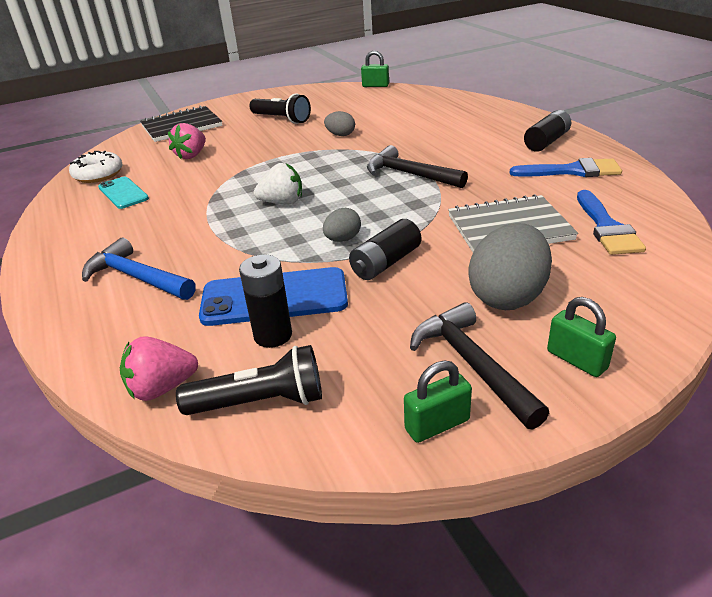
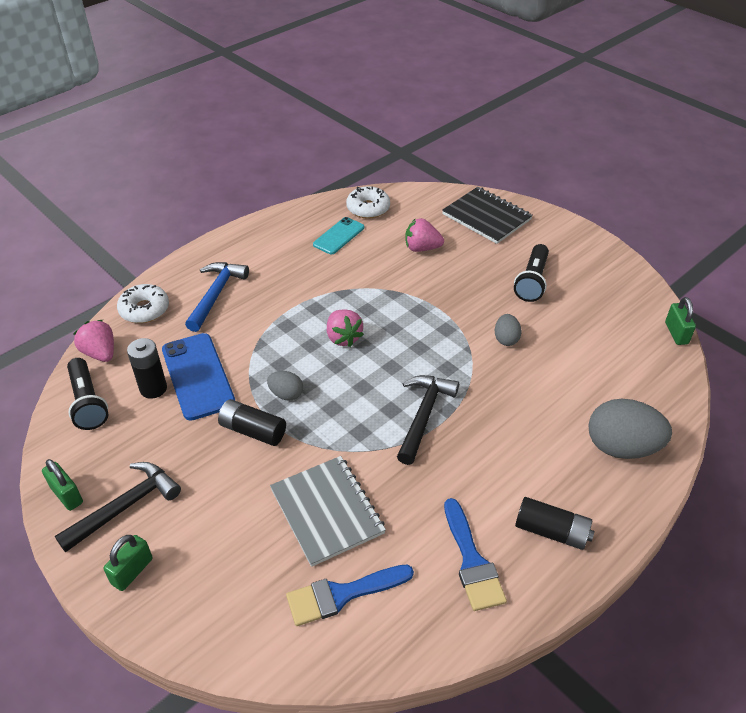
camera: 70 degrees right, 10 degrees up
(106, 340) = (144, 309): none -> white donut
(282, 202) = (343, 338): white strawberry -> pink strawberry
(507, 296) = (211, 520): grey egg -> grey egg (621, 447)

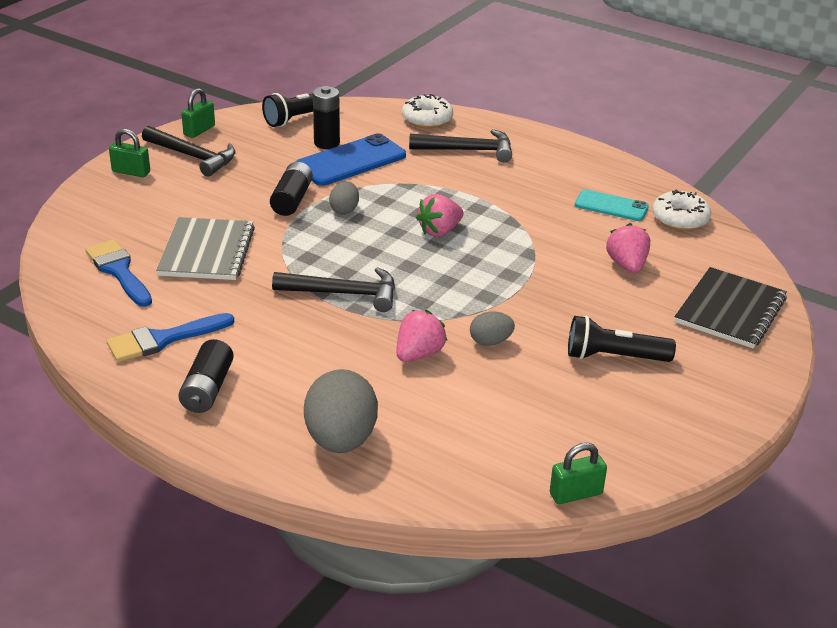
camera: 75 degrees right, 10 degrees down
(100, 353) = (360, 111): pink strawberry -> pink strawberry (419, 354)
(216, 295) = (468, 150): blue hammer -> black hammer
(327, 511) = (207, 252): grey notebook -> grey notebook turned 45 degrees counterclockwise

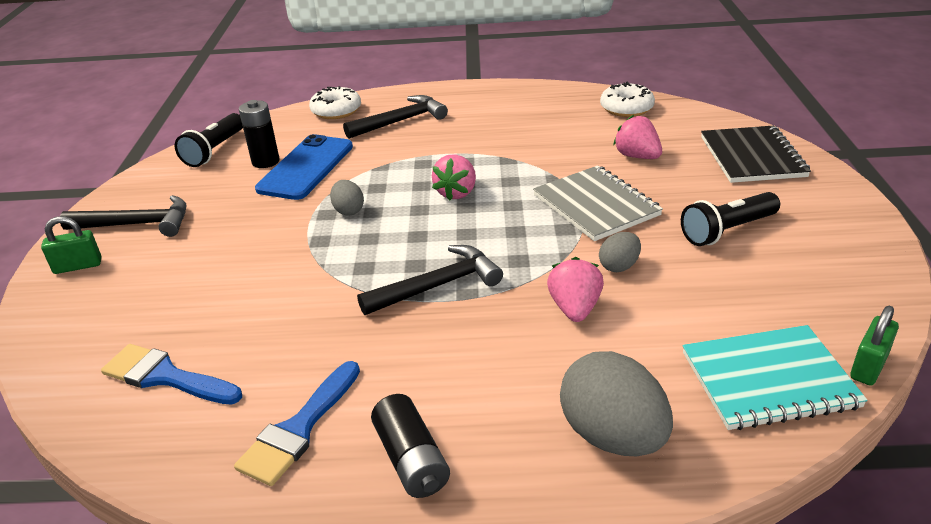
camera: 30 degrees left, 0 degrees up
(199, 130) = (119, 198): green padlock -> none
(207, 252) = (249, 309): grey notebook -> grey notebook (596, 205)
(292, 200) = (286, 222): black battery -> none
(490, 464) = (768, 380): none -> turquoise notebook
(611, 206) = (566, 119): turquoise phone -> none

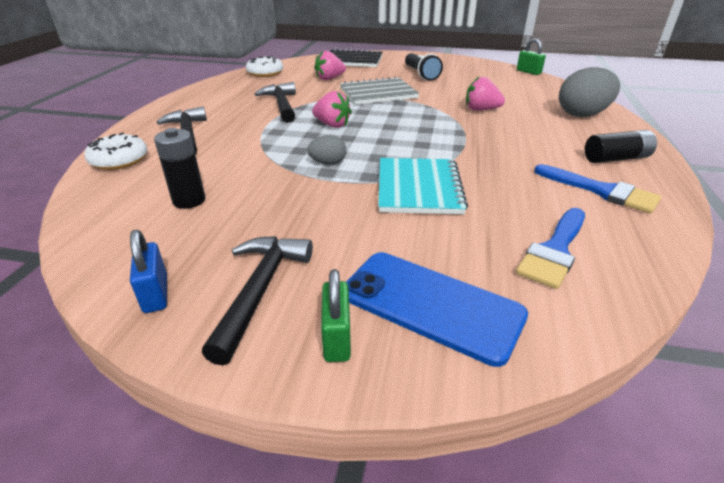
camera: 80 degrees left, 0 degrees up
(141, 187) = (155, 293): none -> blue padlock
(215, 151) = (117, 234): black flashlight -> none
(306, 167) = (228, 179): blue phone -> blue phone (431, 304)
(437, 286) = (449, 140): black hammer -> black hammer (281, 105)
(619, 266) = (444, 96): grey egg -> none
(768, 380) = (538, 85): turquoise notebook -> turquoise notebook (419, 188)

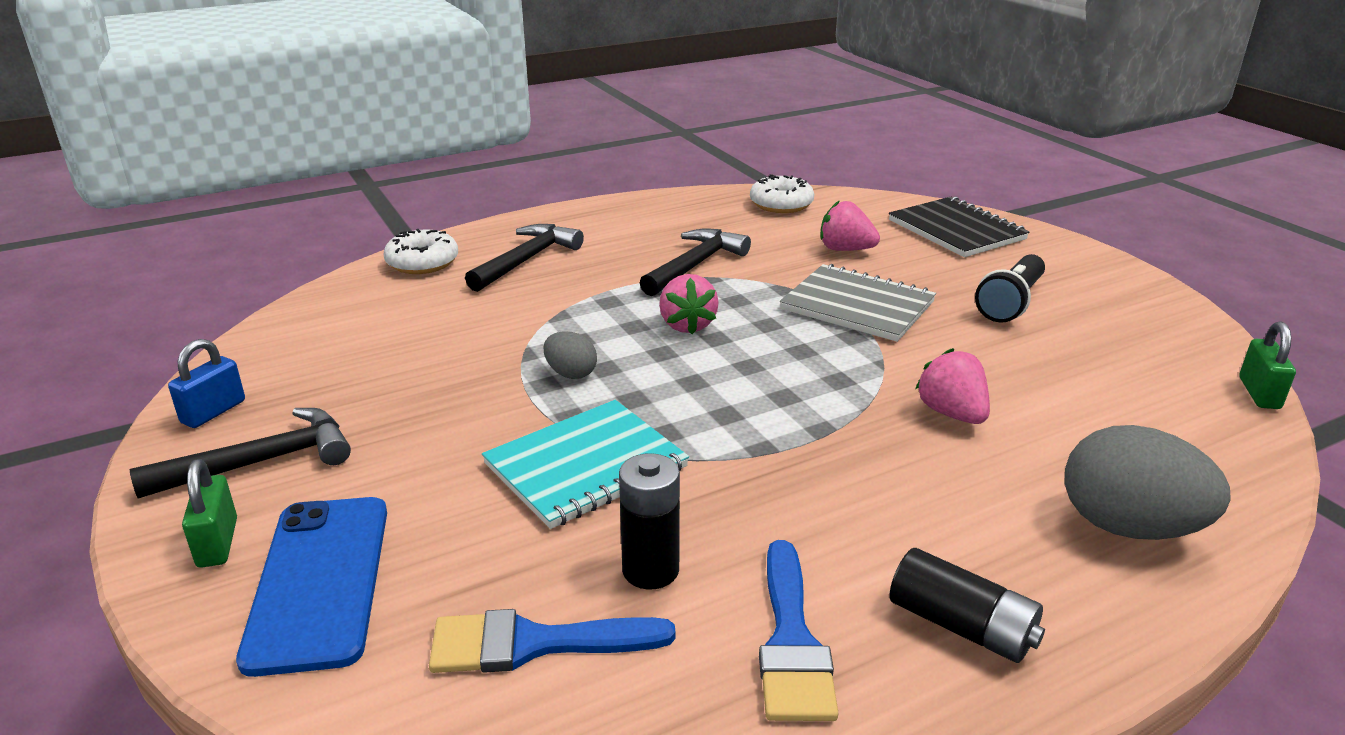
camera: 50 degrees right, 5 degrees down
(189, 200) = (384, 340): black battery -> black battery (650, 570)
(337, 338) = (217, 543): green padlock -> green padlock turned 60 degrees counterclockwise

